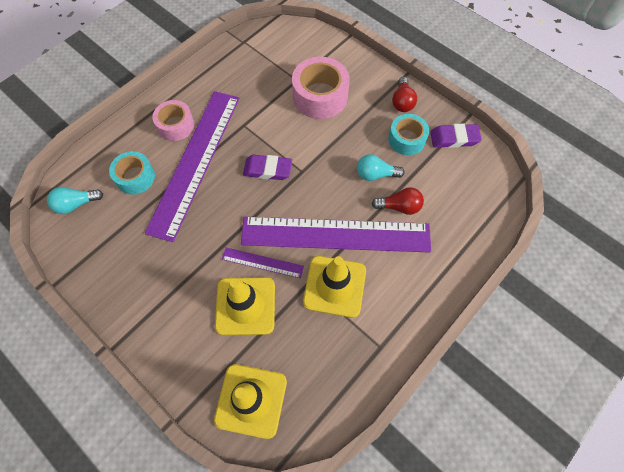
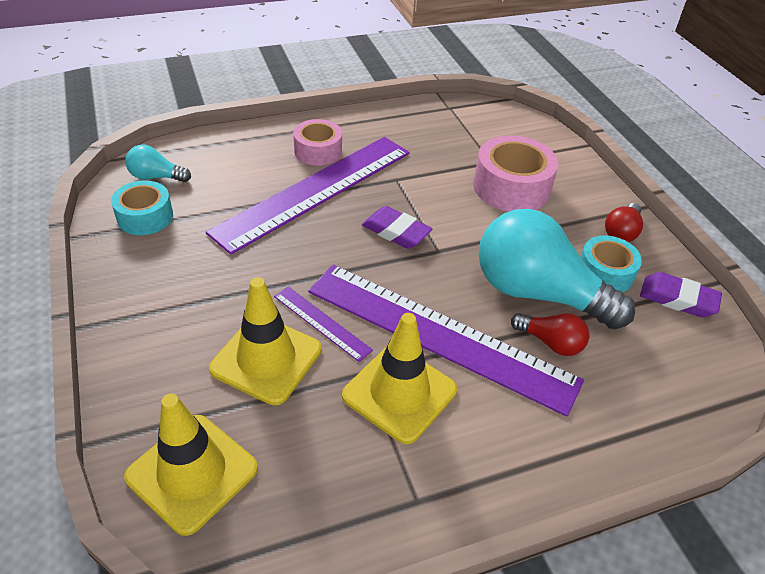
camera: 25 degrees right, 20 degrees down
(135, 177) = (237, 179): turquoise tape -> turquoise tape (145, 217)
(375, 174) = (537, 293): turquoise light bulb -> turquoise light bulb, size x2.21

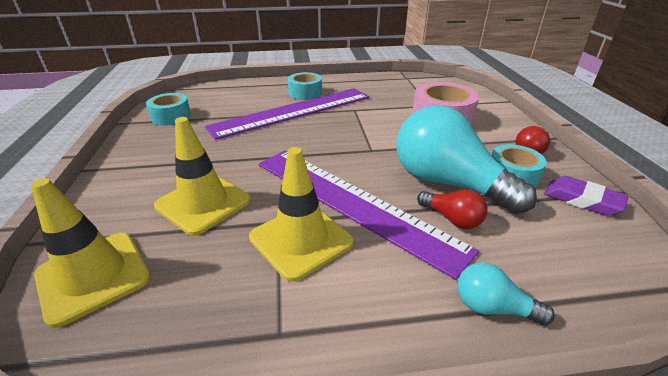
camera: 15 degrees right, 10 degrees down
(156, 177) = (191, 98): turquoise light bulb -> turquoise light bulb (492, 307)
(318, 151) = (305, 93): pink tape -> turquoise tape
(321, 323) = (259, 185): purple ruler -> none
(396, 232) = (342, 137): purple eraser -> none

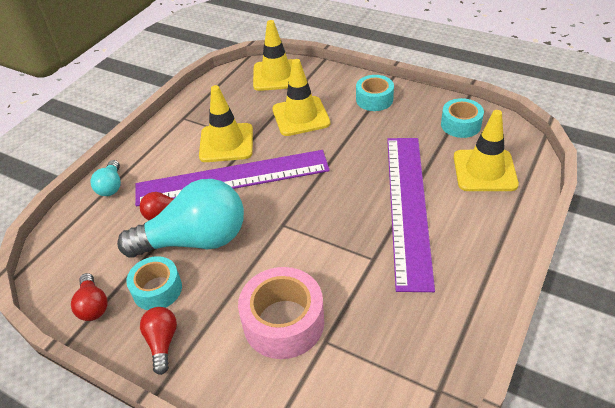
camera: 130 degrees right, 10 degrees up
(228, 98) = (484, 171): none -> yellow traffic cone
(305, 93) = (456, 238): turquoise tape -> turquoise tape (374, 99)
(492, 307) = (111, 186): turquoise light bulb -> turquoise light bulb turned 120 degrees clockwise
(582, 200) = (93, 305): purple eraser -> red light bulb

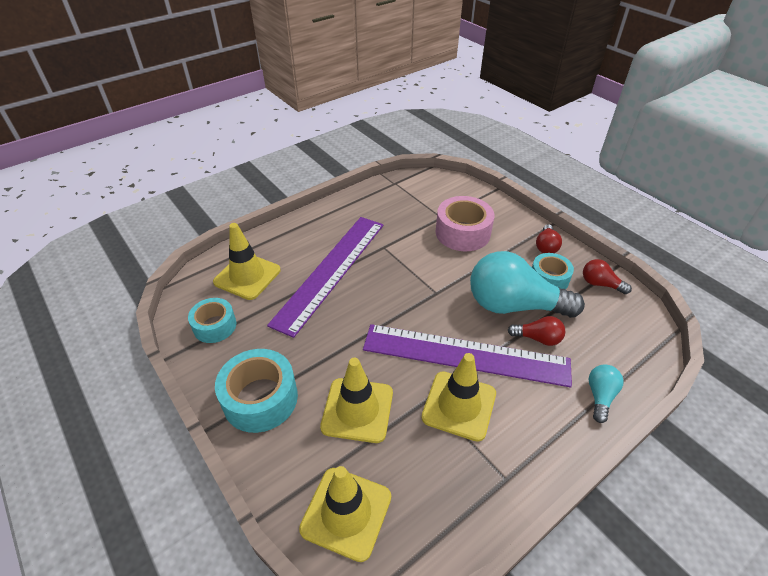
camera: 160 degrees left, 0 degrees up
(93, 305) = (600, 284): red light bulb -> red light bulb turned 60 degrees counterclockwise
(374, 99) = (260, 398): turquoise tape -> turquoise tape, size x1.55

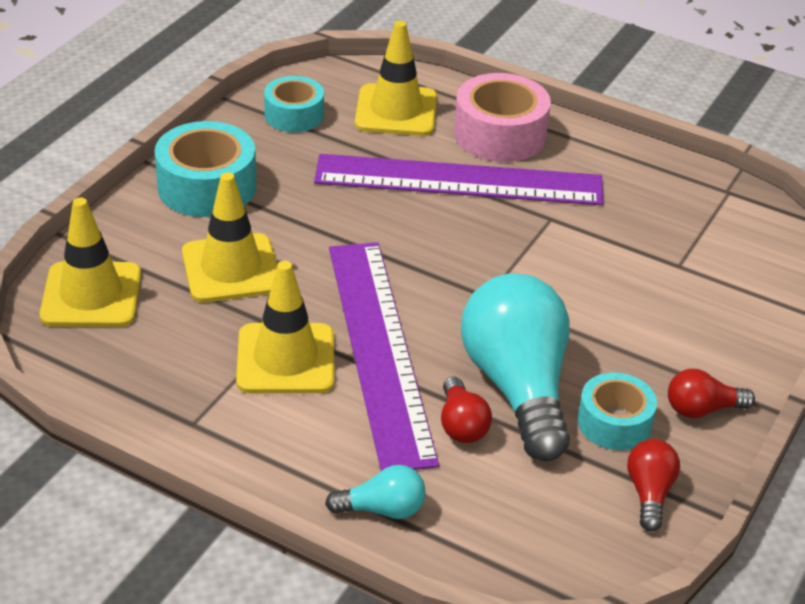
camera: 65 degrees right, 5 degrees down
(462, 233) = (656, 298): pink tape -> pink tape (500, 134)

